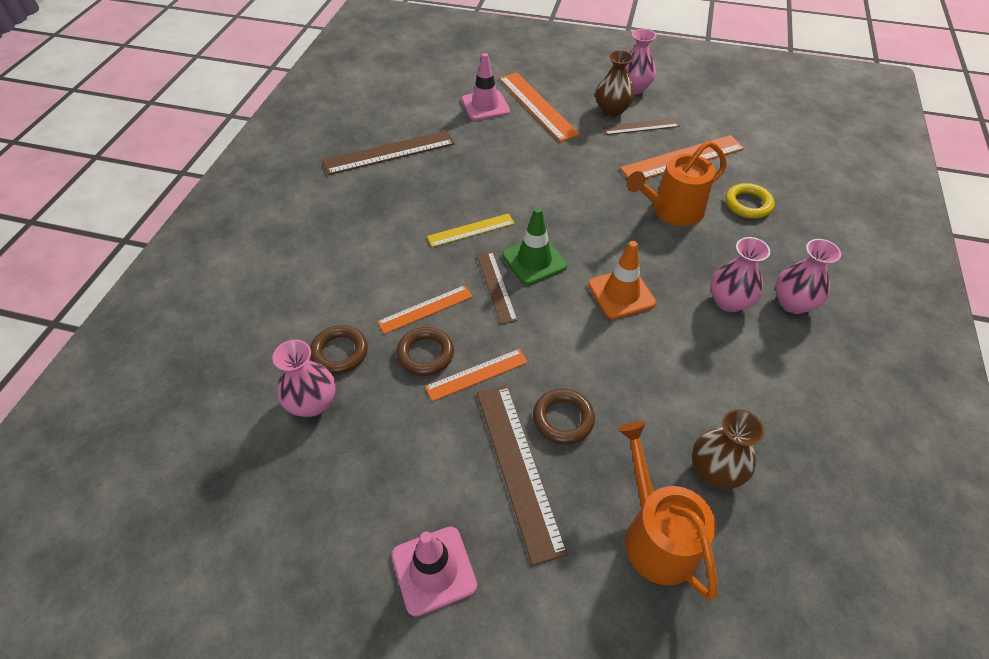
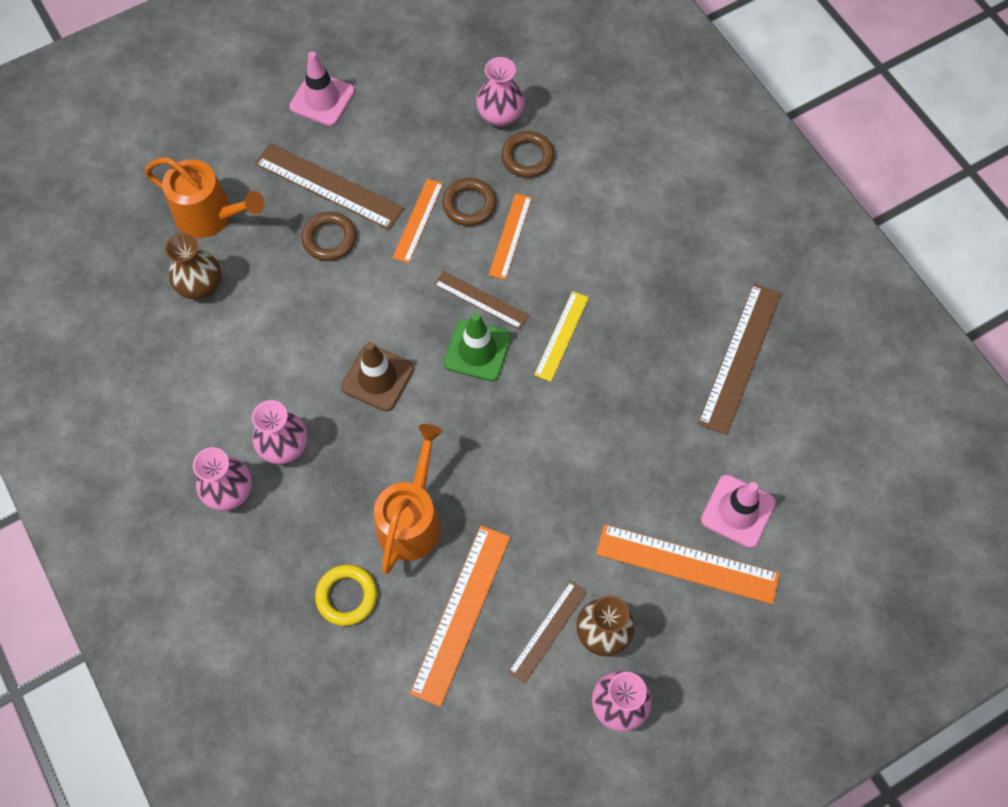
camera: 135 degrees right, 15 degrees up
(621, 294) = (377, 378): orange traffic cone -> brown traffic cone

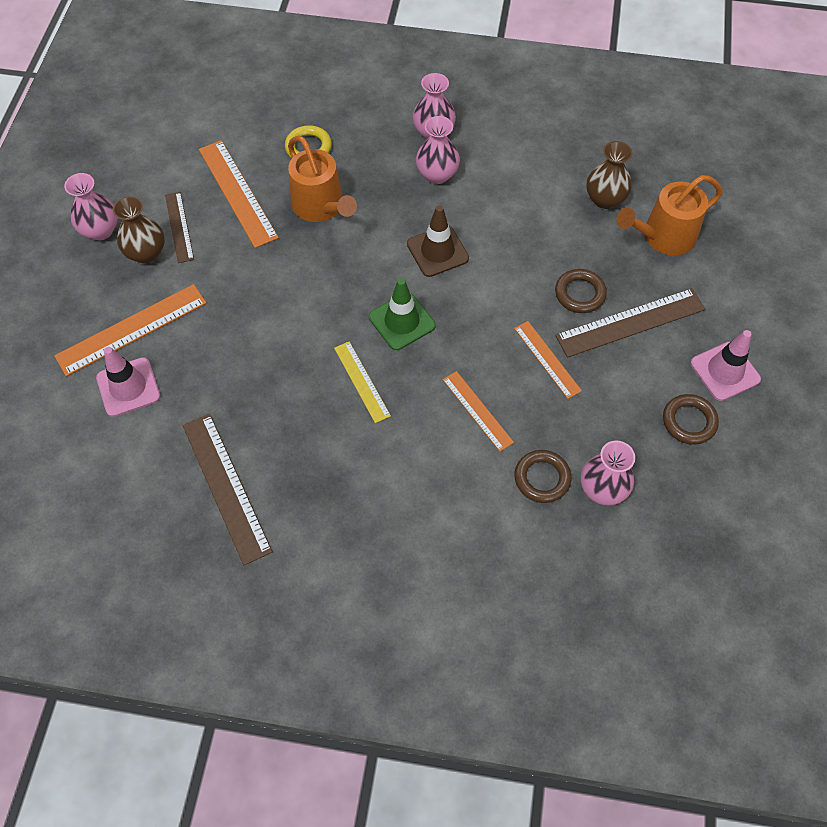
camera: 130 degrees right, 5 degrees down
(469, 204) = (531, 403): brown ring -> brown ring (689, 421)
(481, 299) = (440, 352): brown ruler -> none

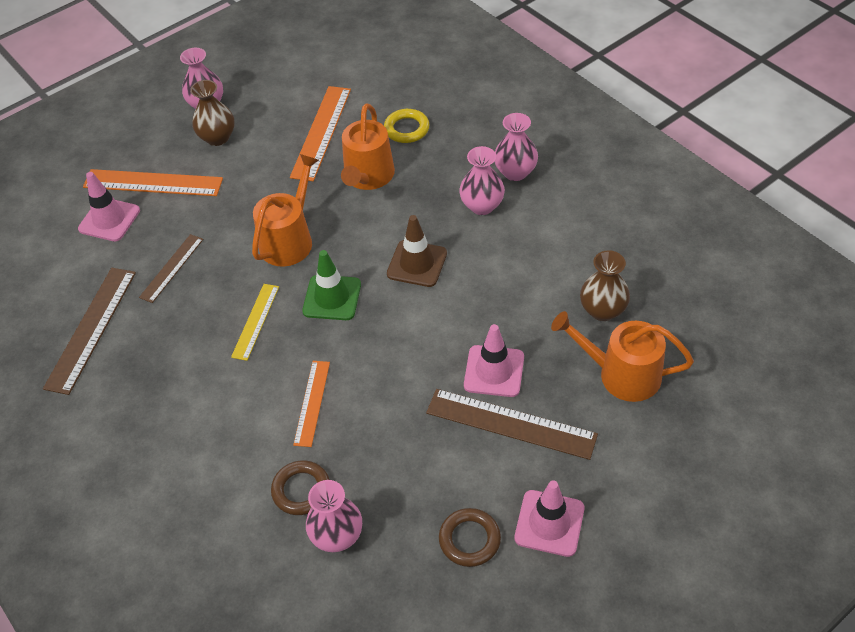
camera: 45 degrees right, 10 degrees down
(179, 227) = (257, 132): brown ruler -> brown ruler (171, 268)
(314, 299) = (289, 240): none -> orange watering can
(547, 359) = (409, 403): orange ruler -> none
(580, 293) = (494, 371): brown ring -> pink traffic cone

